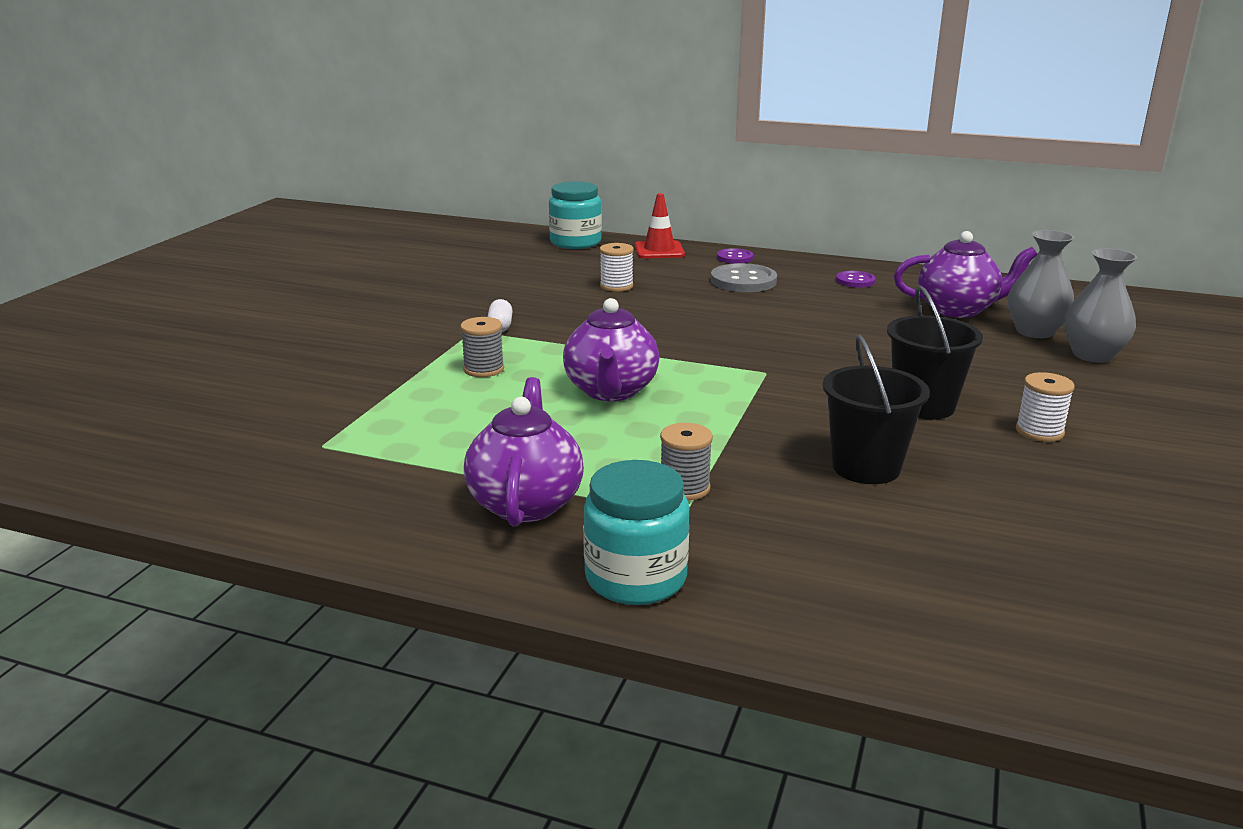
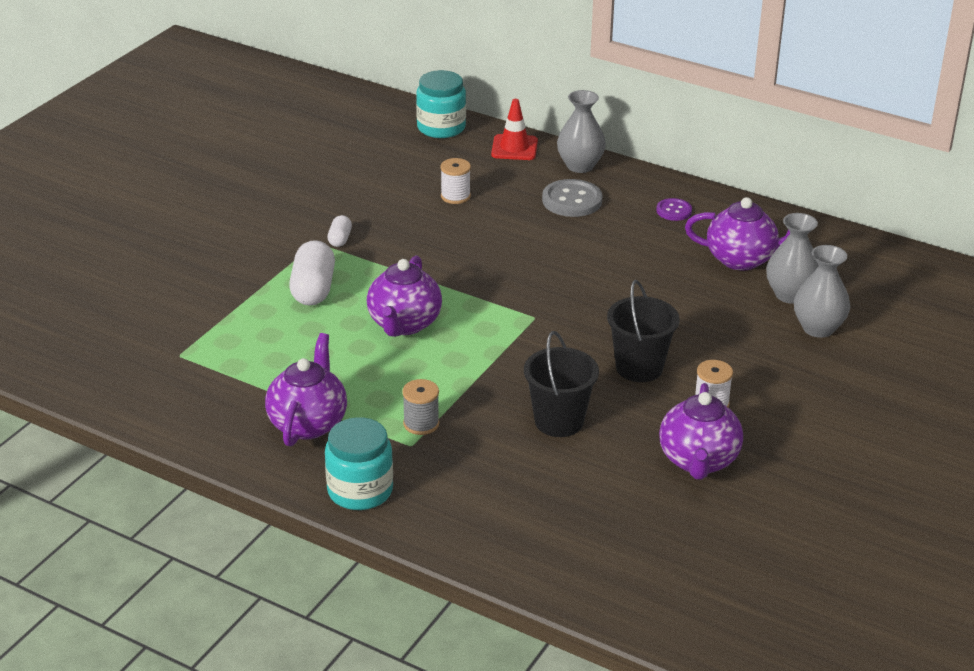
camera: 10 degrees right, 10 degrees up
(484, 369) = (313, 289): grey spool -> white capsule
(734, 258) = (580, 166): purple button -> grey vase
(1079, 491) = (698, 461): none -> purple teapot

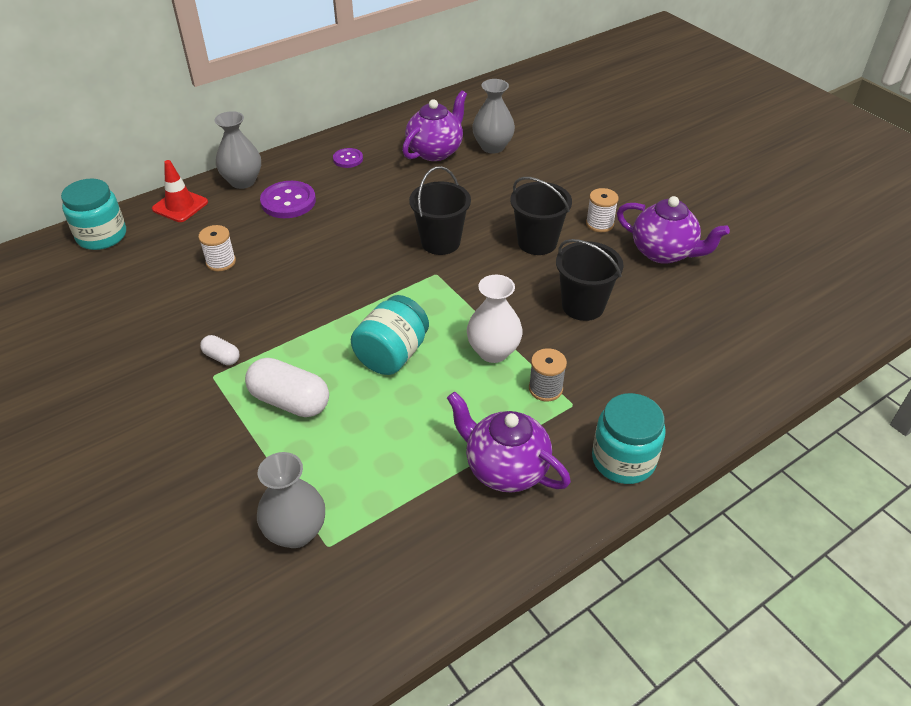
camera: 65 degrees left, 10 degrees up
(404, 324) = (392, 354): purple teapot -> turquoise jar
(449, 380) = (493, 351): none -> white vase
(572, 200) = (288, 201): grey button -> purple button
(586, 306) = (440, 242): none -> black bucket
(818, 328) = (539, 149): grey vase -> grey vase (296, 532)

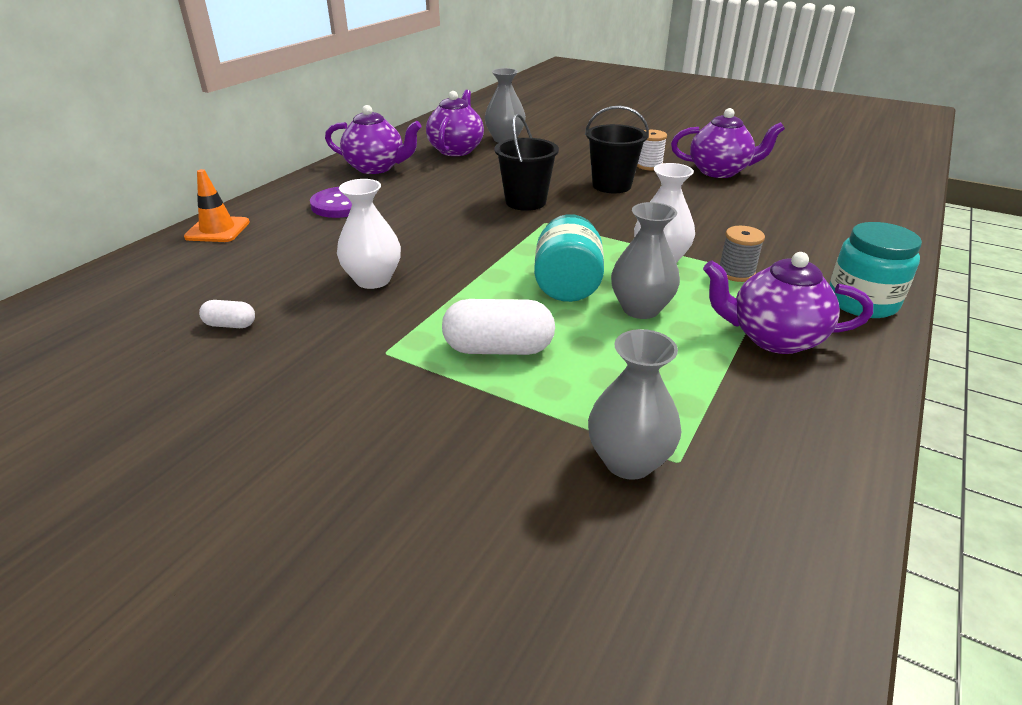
camera: 25 degrees left, 10 degrees down
(102, 236) = (134, 271): turquoise jar -> none
(180, 206) = (217, 230): red traffic cone -> orange traffic cone
(221, 262) = (307, 261): white spool -> none
(222, 357) = (381, 334): white capsule -> white capsule (230, 325)
(243, 181) = (276, 200): grey vase -> grey vase (641, 309)
(253, 299) = (373, 280): none -> white vase
(348, 159) = (376, 168): purple button -> purple teapot
(583, 306) = (698, 214): black bucket -> none

